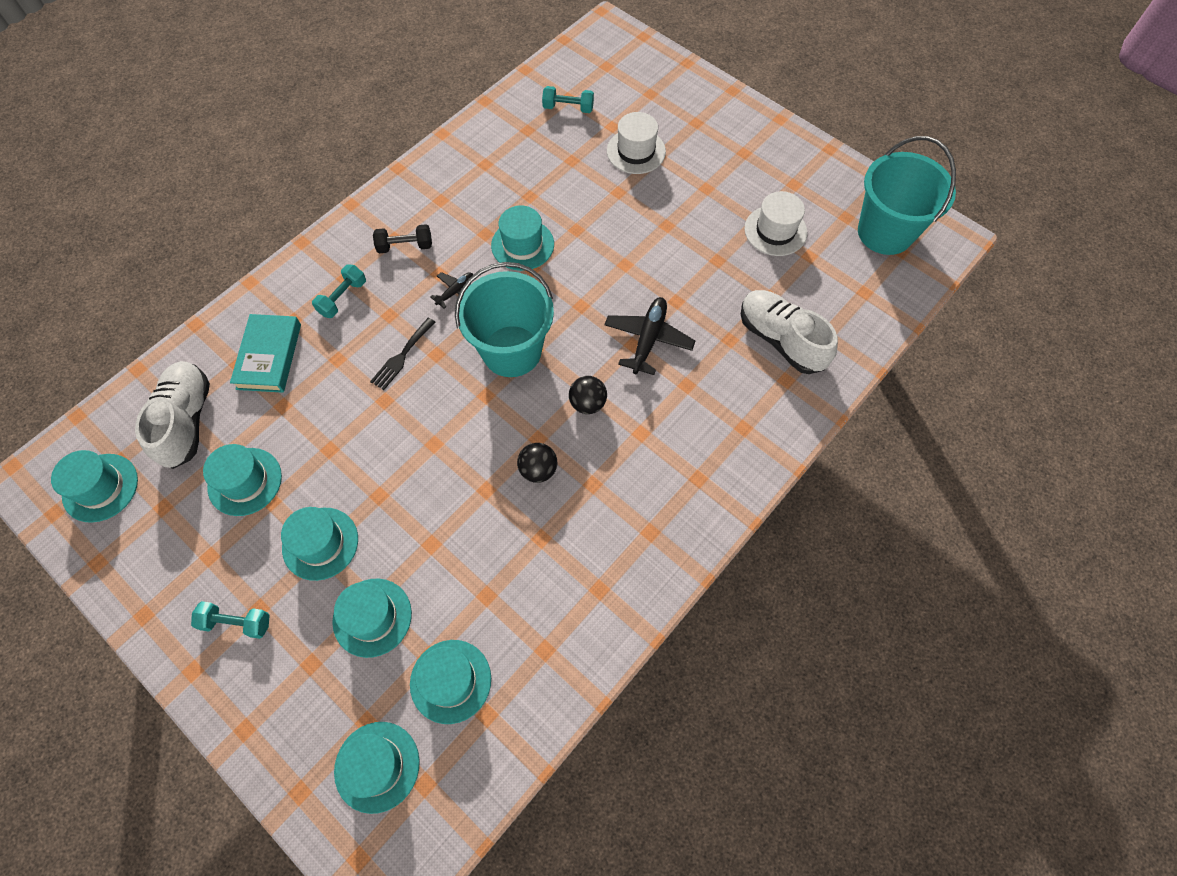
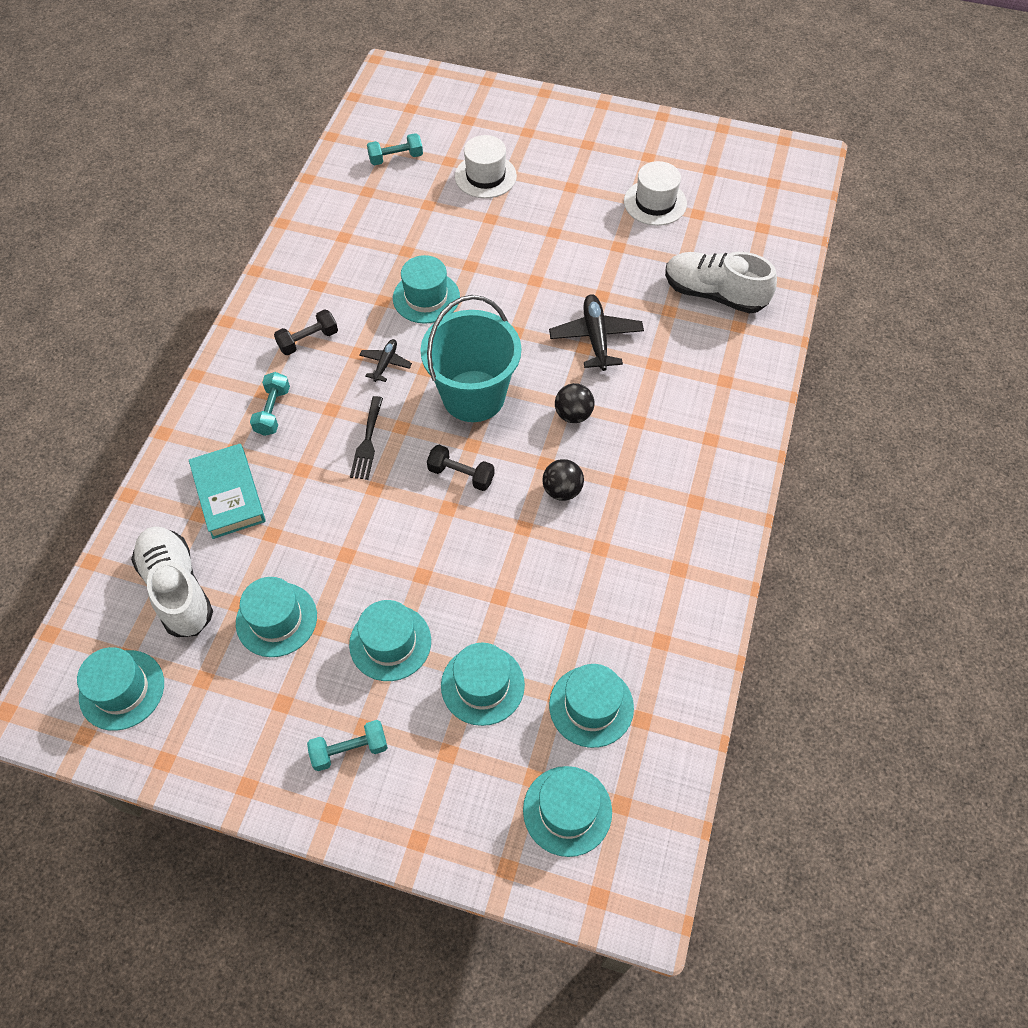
camera: 25 degrees left, 5 degrees down
(461, 418) = (461, 475): none -> black dumbbell
(885, 232) = (751, 171): turquoise bucket -> none

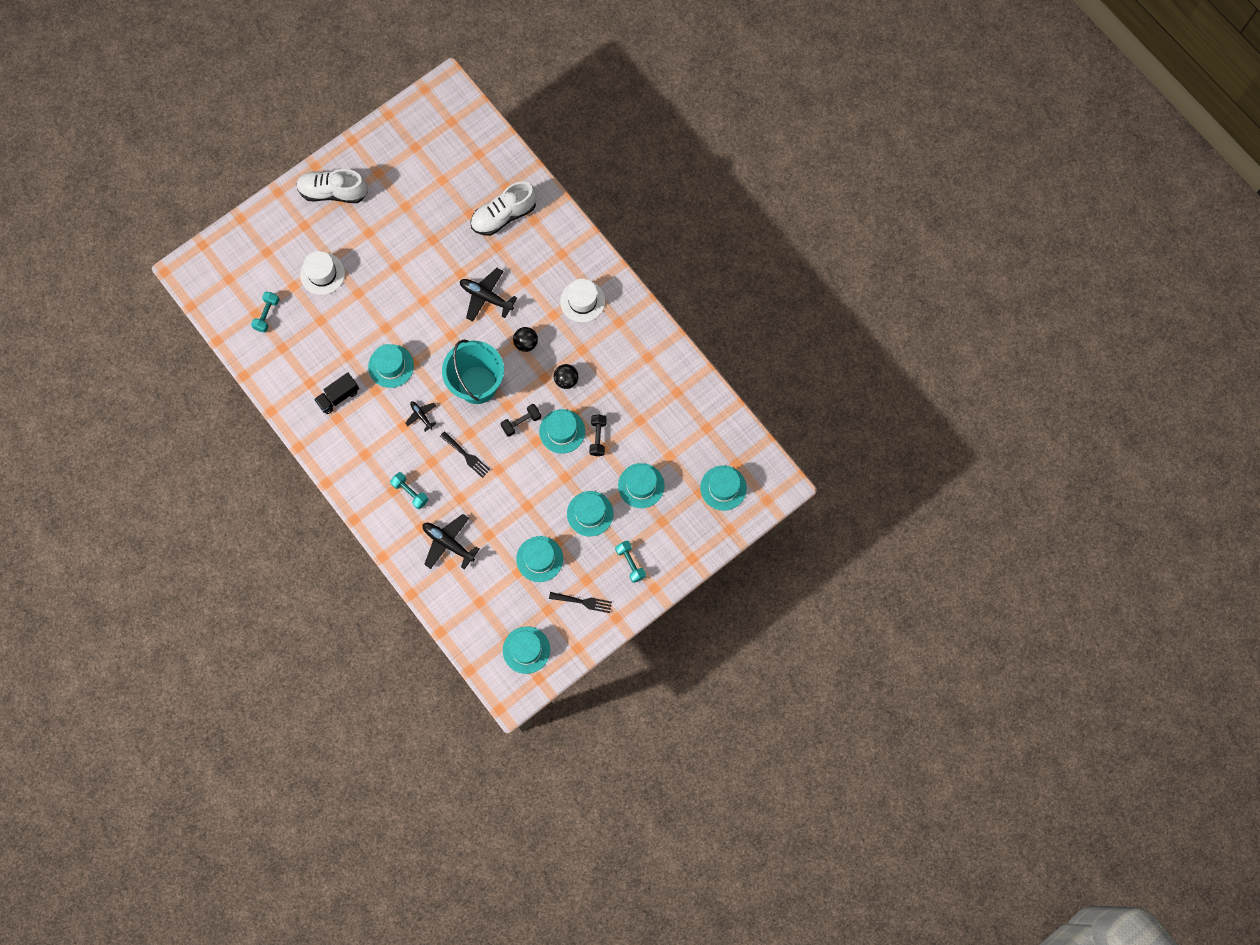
camera: 55 degrees left, 15 degrees up
(177, 589) = (488, 597): white shoe -> white shoe (333, 192)
(228, 494) = (448, 543): turquoise book -> black plane
(245, 722) = (583, 602): none -> black fork
(308, 340) = (374, 447): black dumbbell -> black dumbbell (598, 437)
(347, 271) = (338, 397): none -> black truck
(349, 750) = (630, 563): turquoise dumbbell -> turquoise dumbbell turned 45 degrees counterclockwise
(591, 706) = (685, 445): turquoise hat -> turquoise hat (562, 431)
(655, 202) = (416, 196): white hat -> white hat (582, 301)

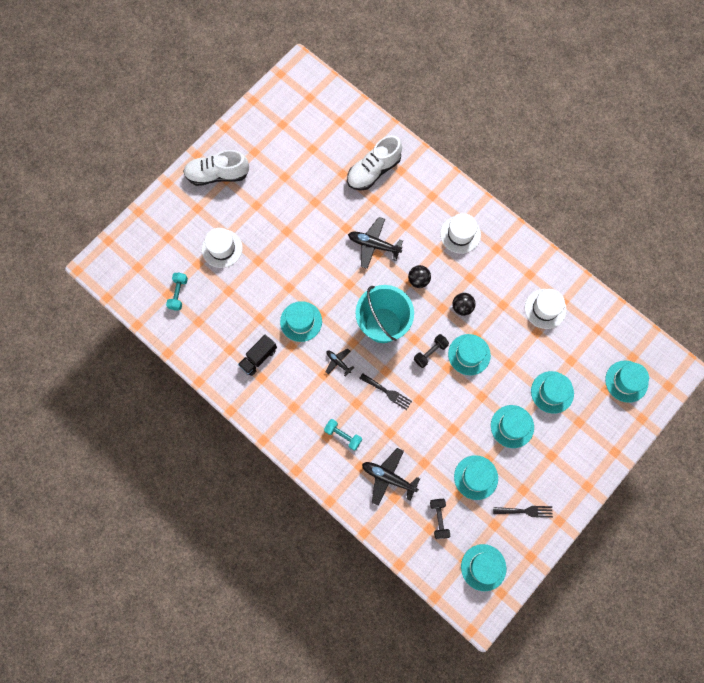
camera: 10 degrees left, 0 degrees up
(598, 437) = (502, 354): black dumbbell -> black dumbbell (439, 519)
(630, 563) = (560, 466): turquoise dumbbell -> none
(655, 396) = (545, 308): none -> white hat

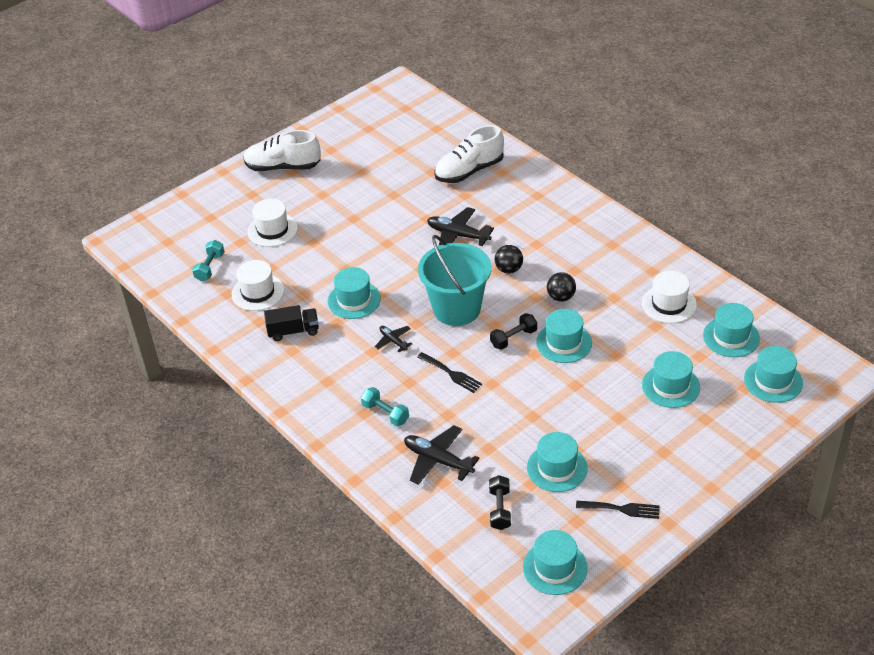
camera: 10 degrees right, 30 degrees down
(258, 358) = (293, 331): black truck -> black truck turned 150 degrees counterclockwise
(460, 234) = (567, 230): white hat -> white hat (258, 292)
(512, 426) = (612, 418): turquoise hat -> turquoise hat (731, 337)

